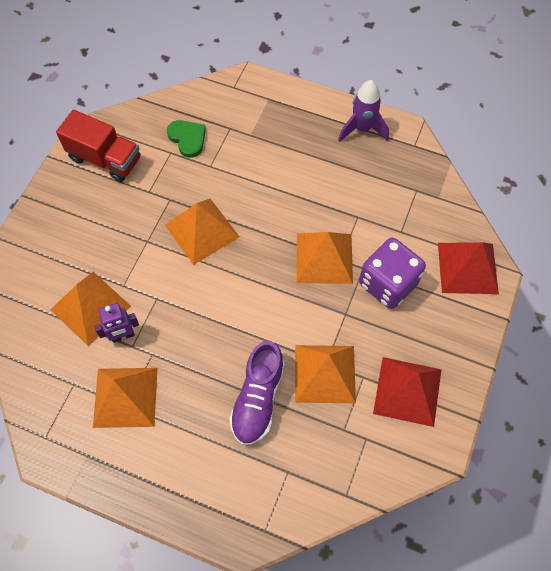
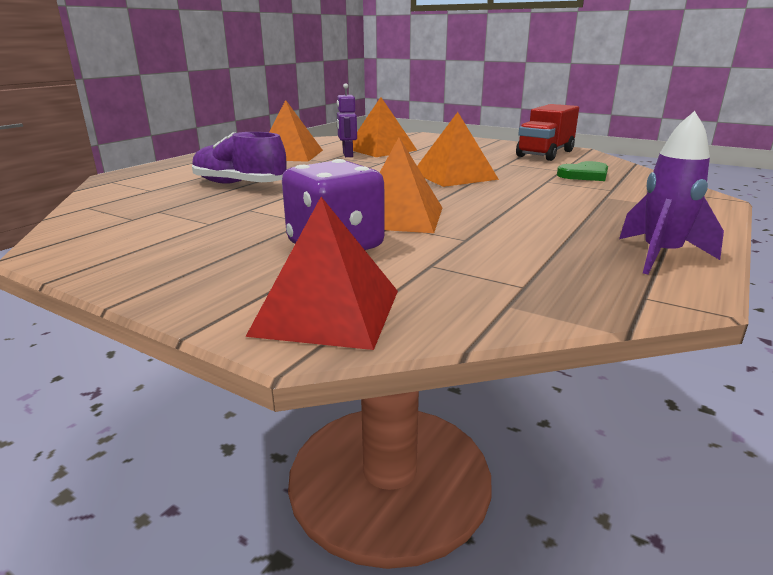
camera: 100 degrees right, 40 degrees down
(325, 373) = (236, 207): orange pyramid -> none
(407, 391) = (158, 242): red pyramid -> none

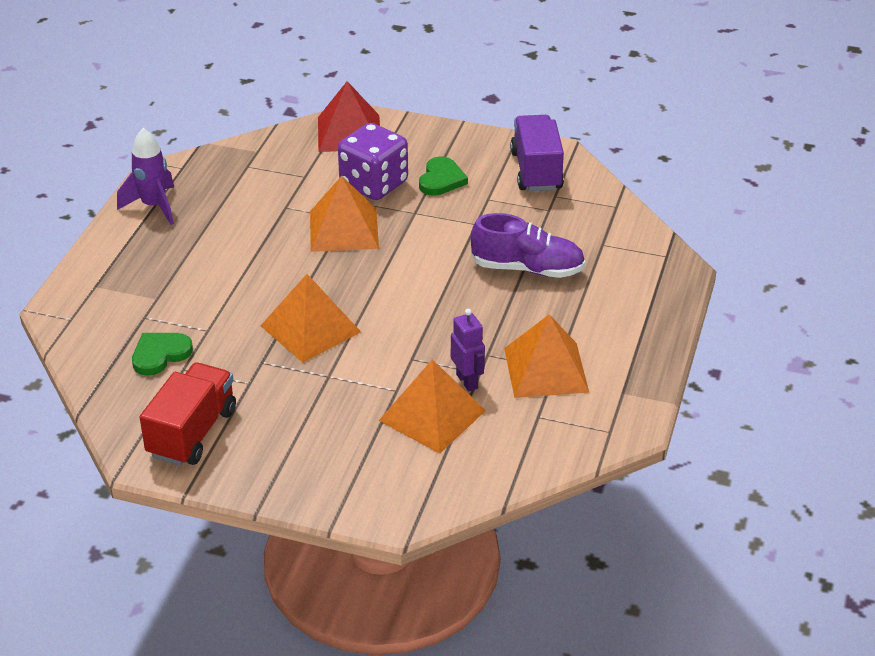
camera: 165 degrees right, 15 degrees up
(113, 238) = (536, 171): none -> purple truck
(242, 242) = (441, 179): none -> green heart

